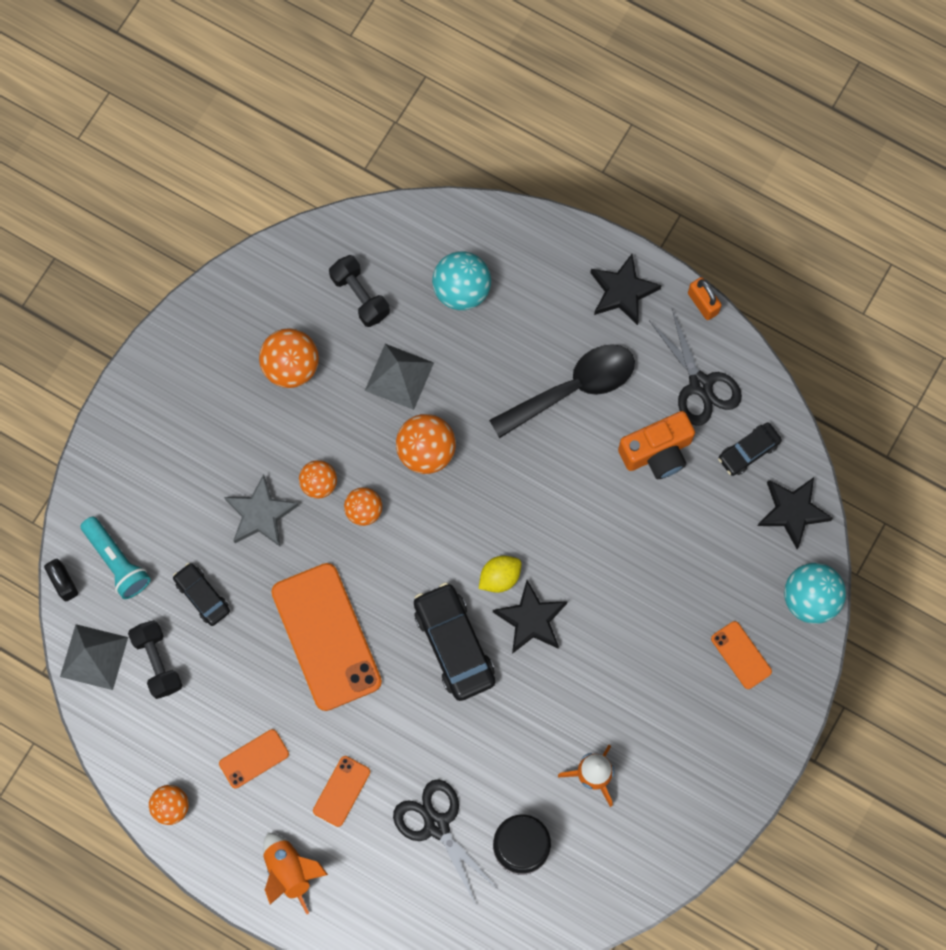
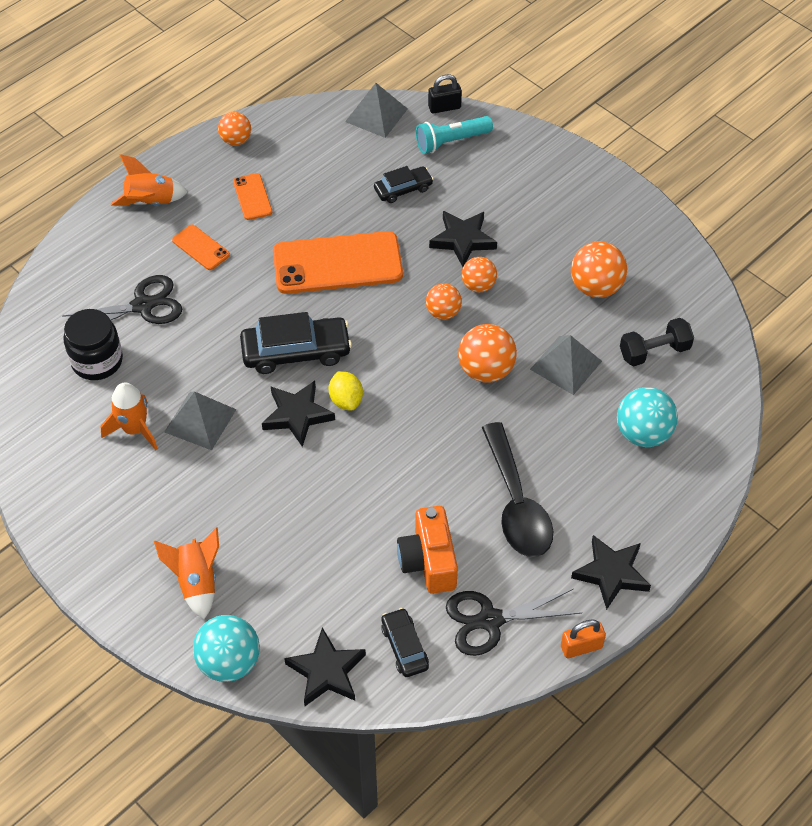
camera: 105 degrees right, 20 degrees down
(157, 662) = (357, 152): black dumbbell -> none
(260, 514) = (462, 240): grey star -> black star
(564, 713) = (200, 420): none -> grey pyramid
(741, 655) = (196, 582): orange phone -> orange rocket

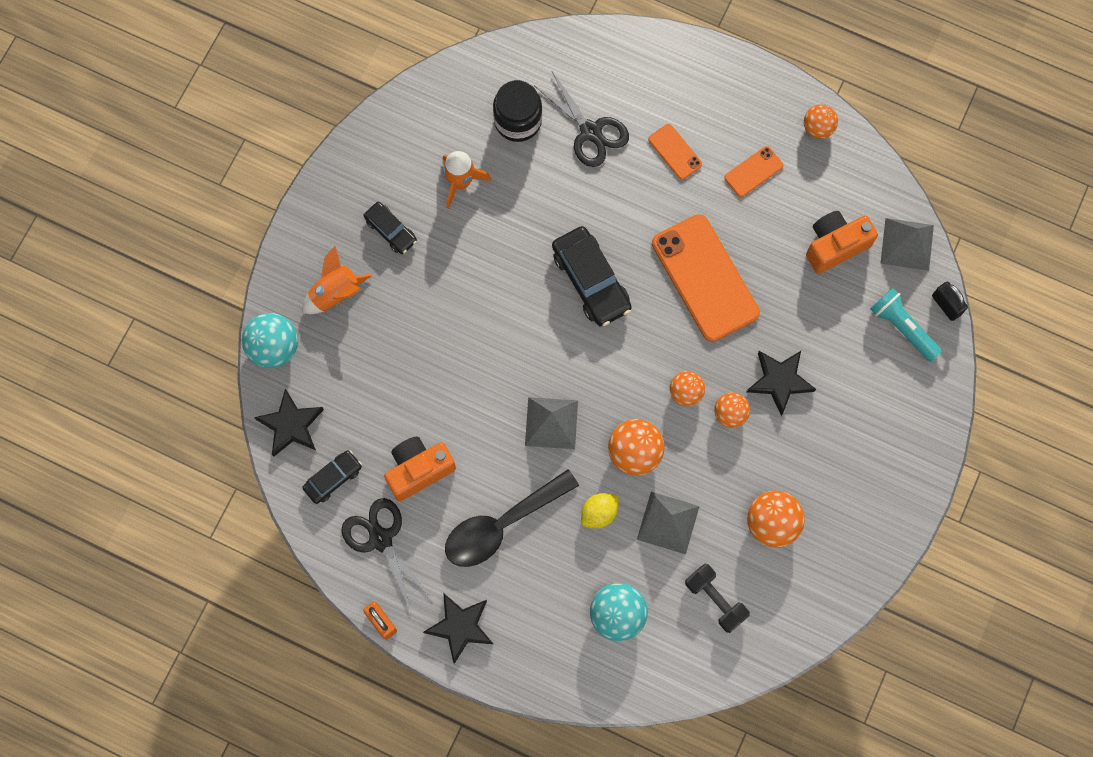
camera: 70 degrees right, 20 degrees up
(151, 202) = (710, 86): orange rocket -> none
(200, 248) = (675, 152): orange phone -> orange phone turned 60 degrees counterclockwise
(200, 420) = (489, 230): grey pyramid -> grey pyramid (551, 423)
(297, 415) = (524, 308): black star -> none
(346, 400) = (555, 343): yellow lemon -> yellow lemon (599, 513)
(353, 163) = (835, 246): none -> orange camera
(403, 189) = (820, 304): black car -> black car (391, 230)

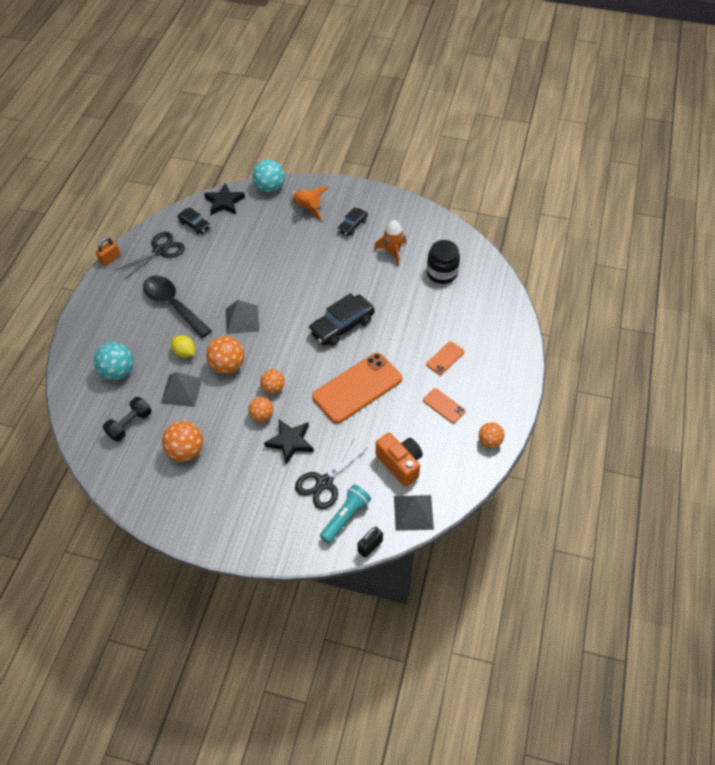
camera: 80 degrees right, 20 degrees down
(419, 470) = (204, 261): orange camera -> none
(460, 627) = (108, 295): black star -> none
(591, 131) = (446, 311): black scissors -> black scissors (324, 483)

